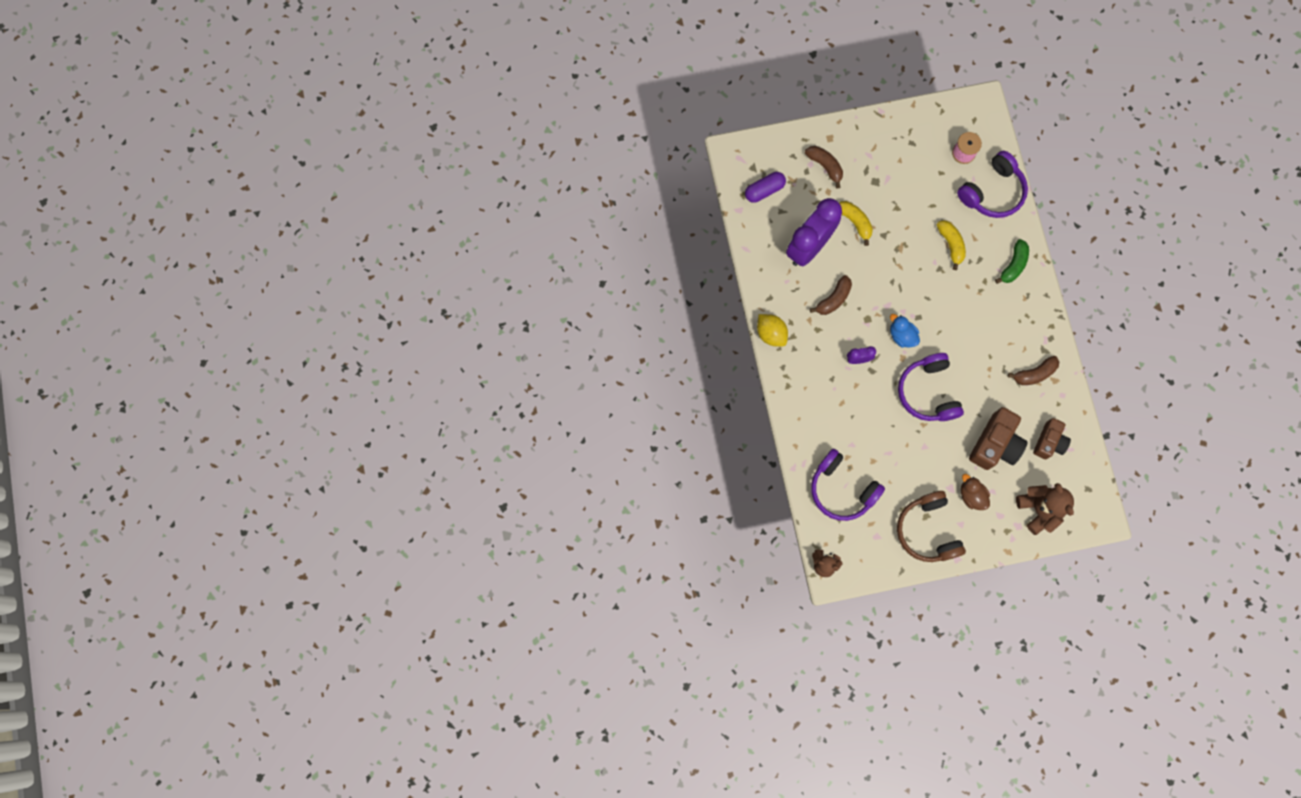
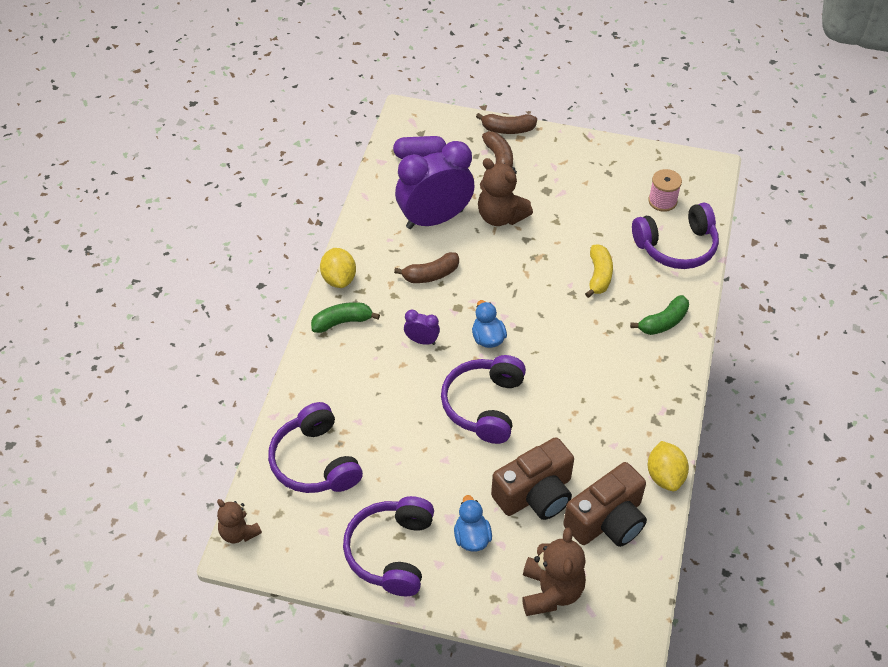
camera: 25 degrees right, 25 degrees down
(795, 370) = (342, 322): none -> green banana
(855, 222) = (500, 216): yellow banana -> brown teddy bear
(927, 530) = (391, 552): brown headphones -> purple headphones
(971, 495) = (471, 537): brown duck -> blue duck
(1034, 374) = (629, 439): brown banana -> brown banana (507, 129)
(1049, 442) = (607, 521): brown camera -> brown camera, size x1.53
(1070, 391) = (665, 476): none -> yellow lemon

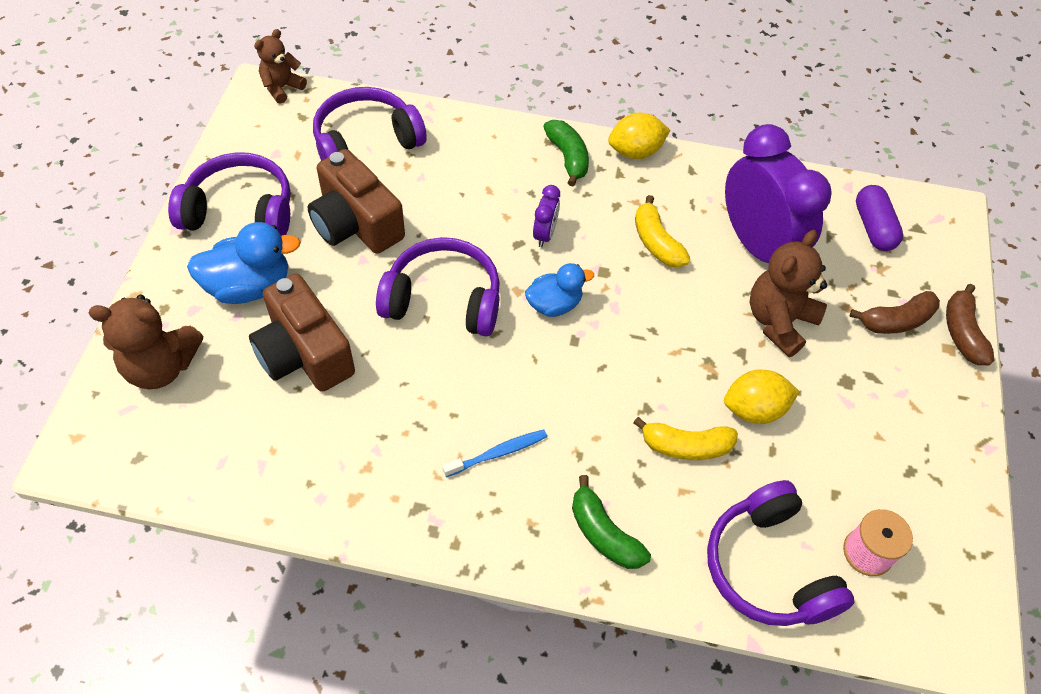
camera: 85 degrees right, 5 degrees up
(431, 274) = (656, 242): brown banana -> yellow banana
(471, 537) = (249, 286): blue duck -> blue duck, size x1.55
(607, 521) = (255, 435): brown camera -> brown camera (356, 224)
(611, 375) = (498, 453): none -> blue toothbrush
(665, 476) = (319, 514): yellow lemon -> yellow lemon (754, 409)

